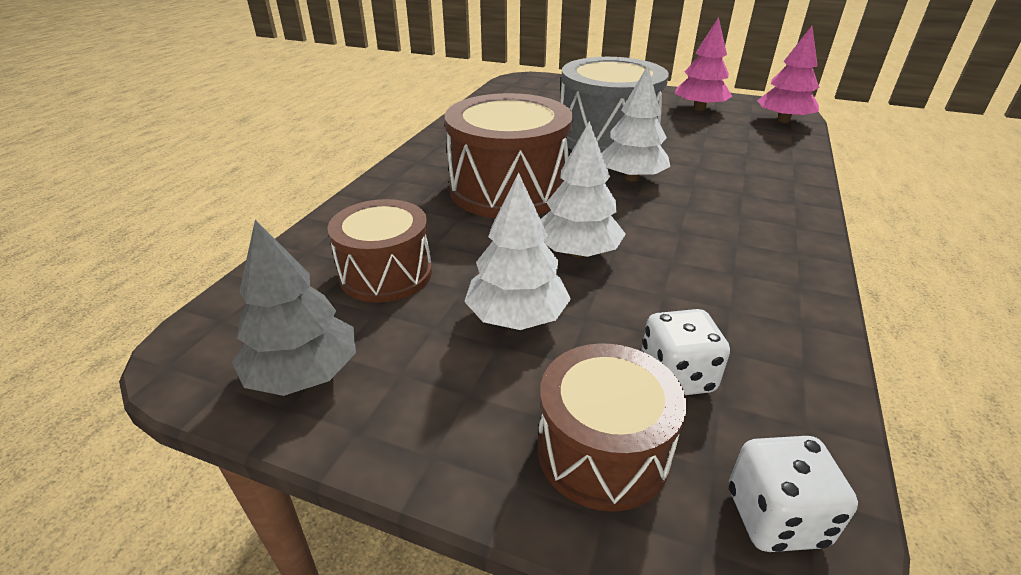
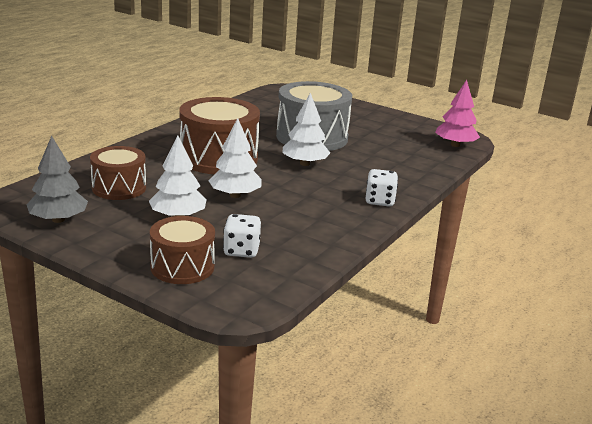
camera: 10 degrees right, 10 degrees down
(699, 108) = (400, 128): pink tree -> none
(775, 517) = (241, 297): white dice -> white dice (379, 201)

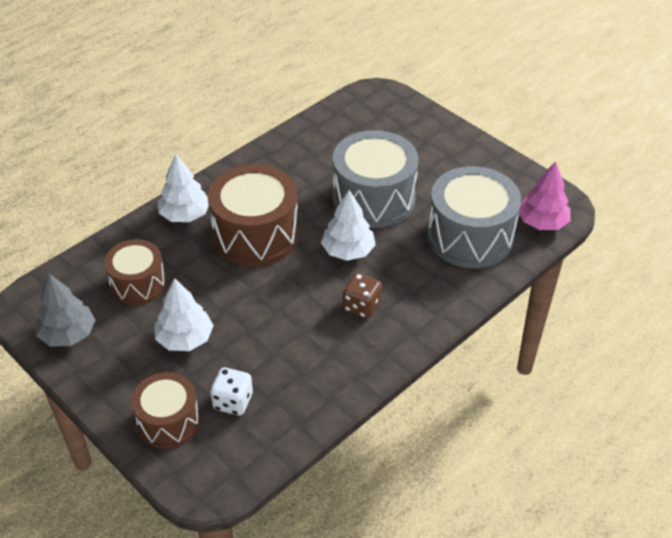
camera: 15 degrees right, 20 degrees up
(235, 195) = (254, 305): white tree -> white tree (185, 215)
(332, 191) = (361, 306): none -> brown dice
(379, 201) = (408, 328): white dice -> none
(402, 153) = (470, 236): none -> grey drum

